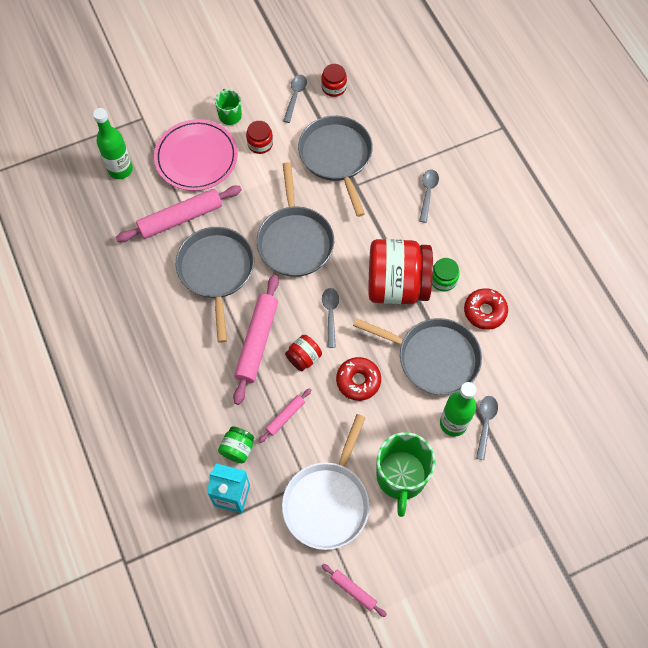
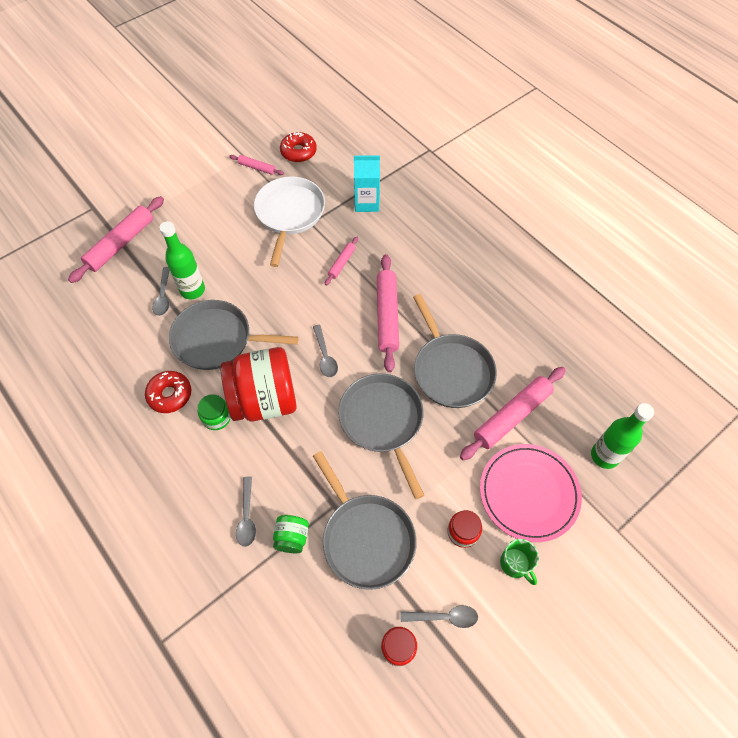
camera: 165 degrees right, 5 degrees down
(237, 449) = (374, 232): green jar -> green jar (292, 537)
(295, 96) = (444, 617): grey spoon -> grey spoon turned 90 degrees counterclockwise
(303, 358) = (339, 312): red jar -> none
(358, 381) = (284, 304): red donut -> red donut (298, 152)
(401, 477) = (233, 242): green mug -> none
(532, 508) = (121, 244): none -> pink rolling pin

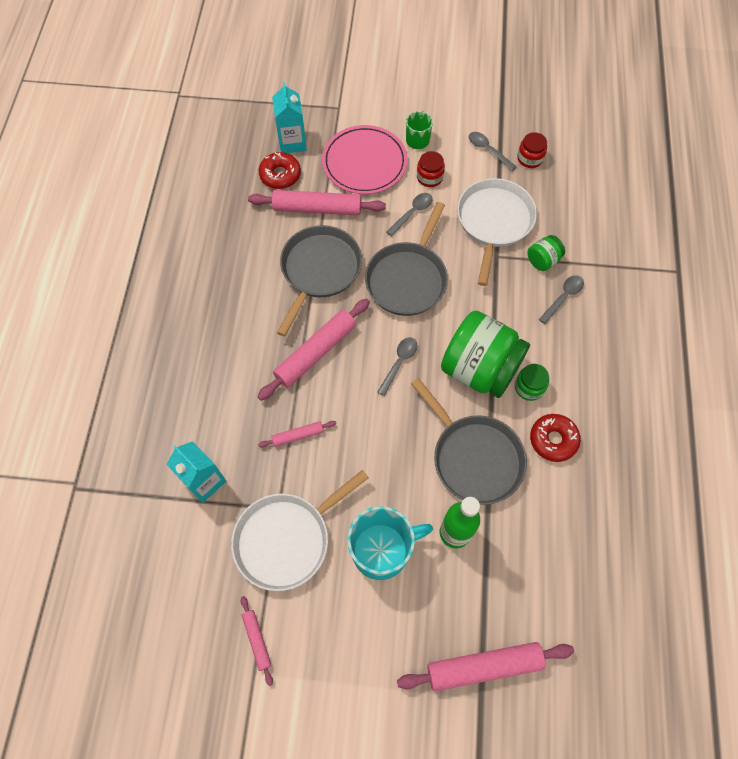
camera: 135 degrees left, 5 degrees up
(163, 296) = (487, 551): grey spoon -> grey spoon (412, 213)
(229, 249) = (382, 550): none -> turquoise mug
(264, 400) = (479, 369): red jar -> green jar
(298, 152) = (193, 620): red donut -> red donut (280, 175)
(366, 538) = (494, 222): grey pan -> white pan
(604, 456) = (292, 142): green bottle -> turquoise carton

